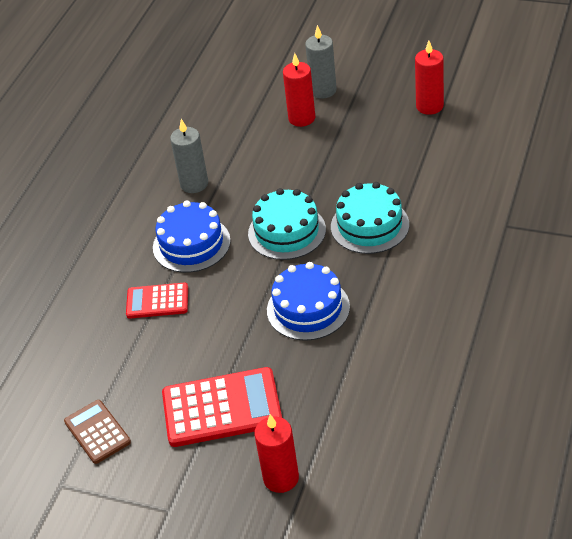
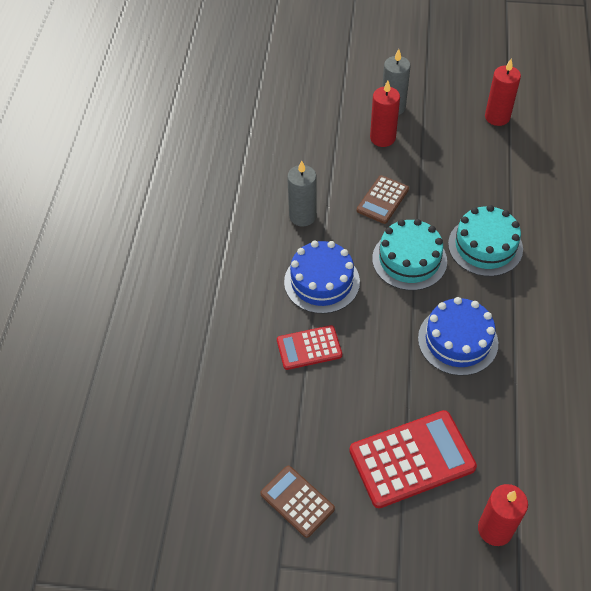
camera: 15 degrees left, 10 degrees up
(280, 175) = (382, 200): none -> brown calculator

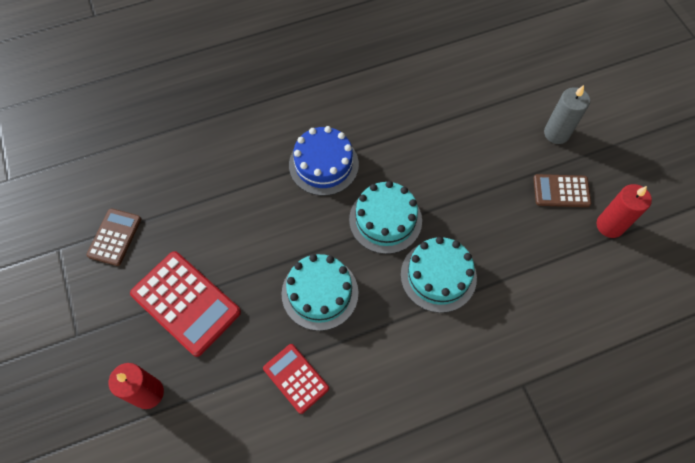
camera: 60 degrees right, 10 degrees up
(302, 216) = (383, 120): grey candle -> none
(309, 348) = (254, 184): red calculator -> red calculator (296, 378)
(382, 138) = (512, 141): red candle -> none
(382, 200) = (439, 171): brown calculator -> brown calculator (561, 191)
(457, 340) = (320, 293): blue cake -> turquoise cake

